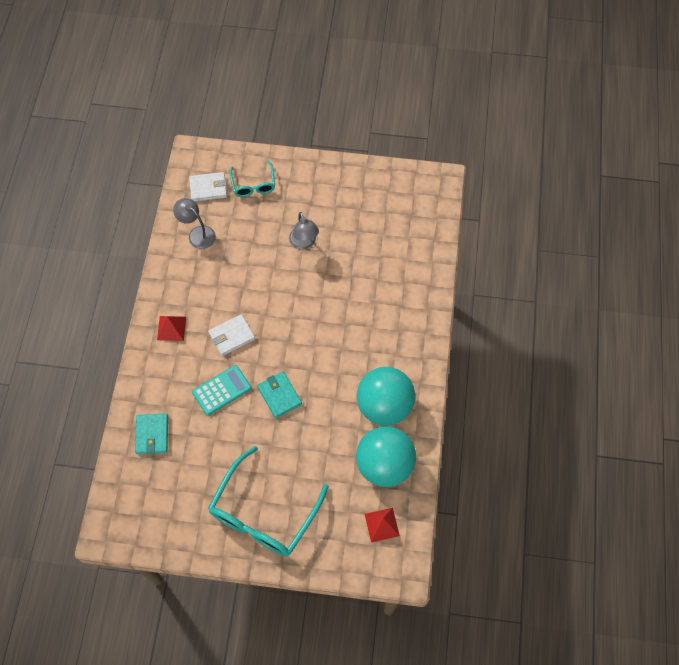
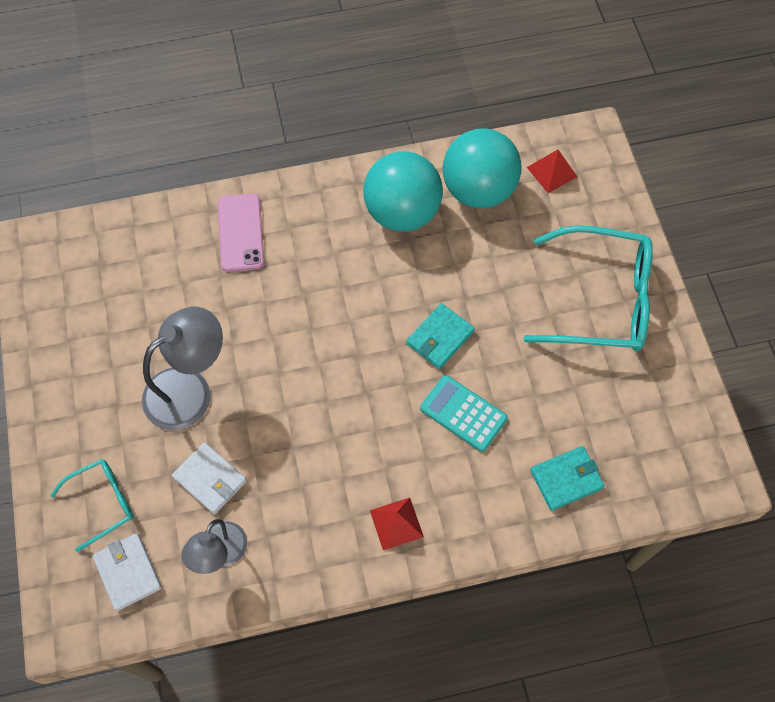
camera: 110 degrees left, 0 degrees up
(232, 336) = (377, 432): white wallet -> white wallet (210, 479)
(304, 243) = (189, 389): grey lamp -> grey lamp, size x1.59
(405, 300) = (240, 233): none -> pink phone

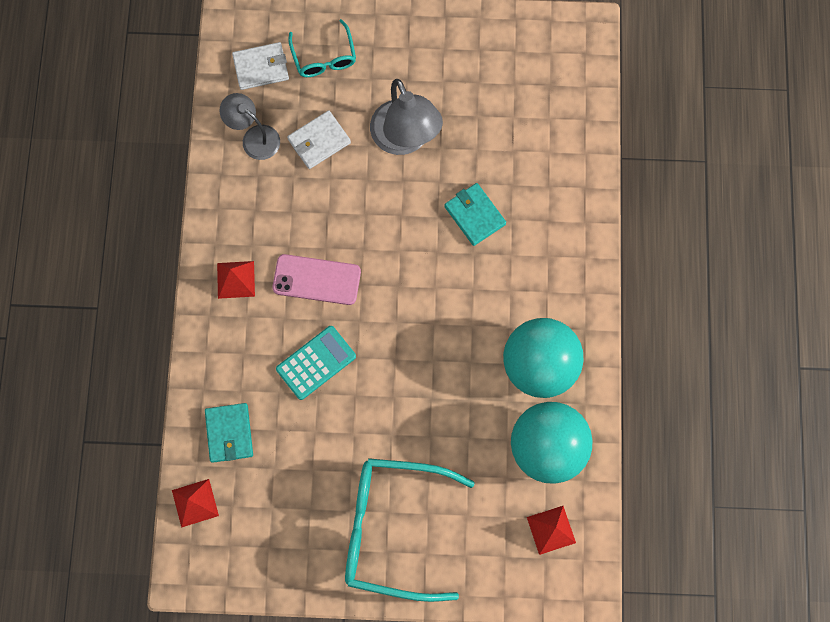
camera: 105 degrees right, 10 degrees up
(240, 233) = (553, 211): pink phone -> pink phone (316, 279)
(440, 337) = (395, 363): turquoise wallet -> turquoise wallet (474, 215)
(602, 300) = (392, 528): turquoise glasses -> turquoise glasses turned 75 degrees clockwise
(650, 492) = (195, 503): none -> red pyramid

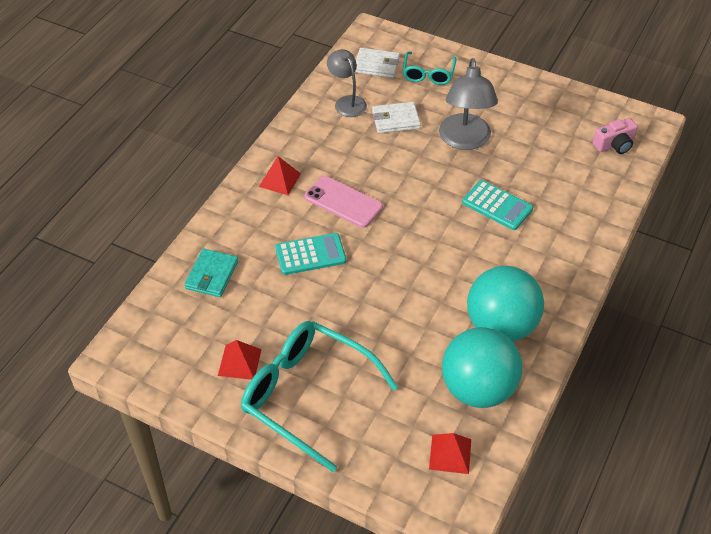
camera: 25 degrees right, 25 degrees down
(195, 503) = (154, 311): red pyramid -> red pyramid (239, 362)
(474, 215) = (497, 206): turquoise wallet -> turquoise calculator
(561, 78) = (614, 144): none -> pink camera

